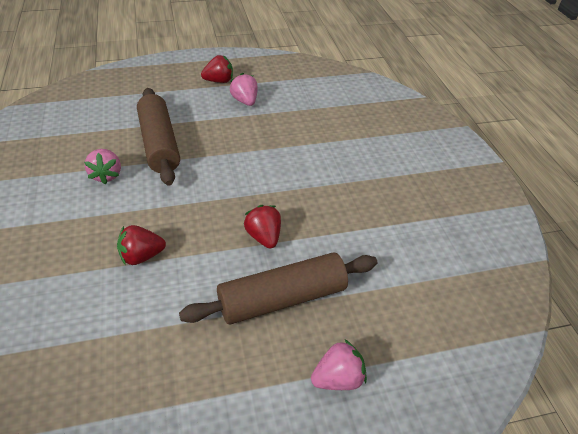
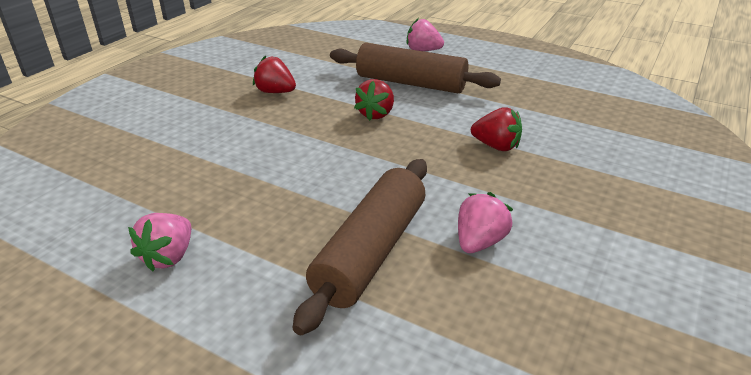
camera: 135 degrees left, 10 degrees down
(219, 81) = (132, 328): red strawberry -> red strawberry (275, 92)

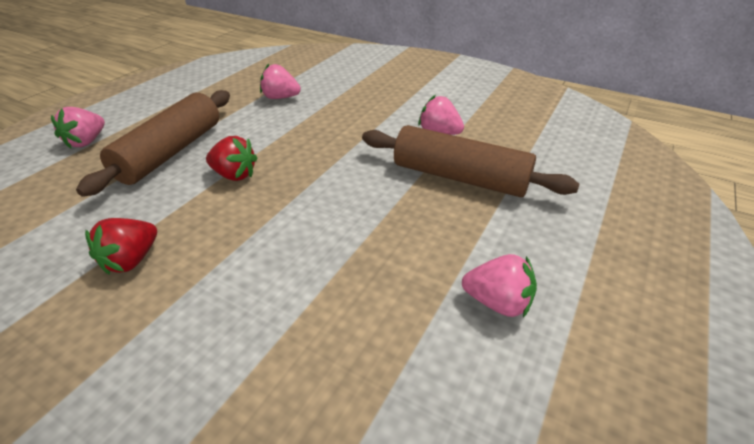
camera: 90 degrees left, 5 degrees up
(496, 146) = (314, 117): red strawberry -> none
(536, 122) = (280, 98): none -> pink strawberry

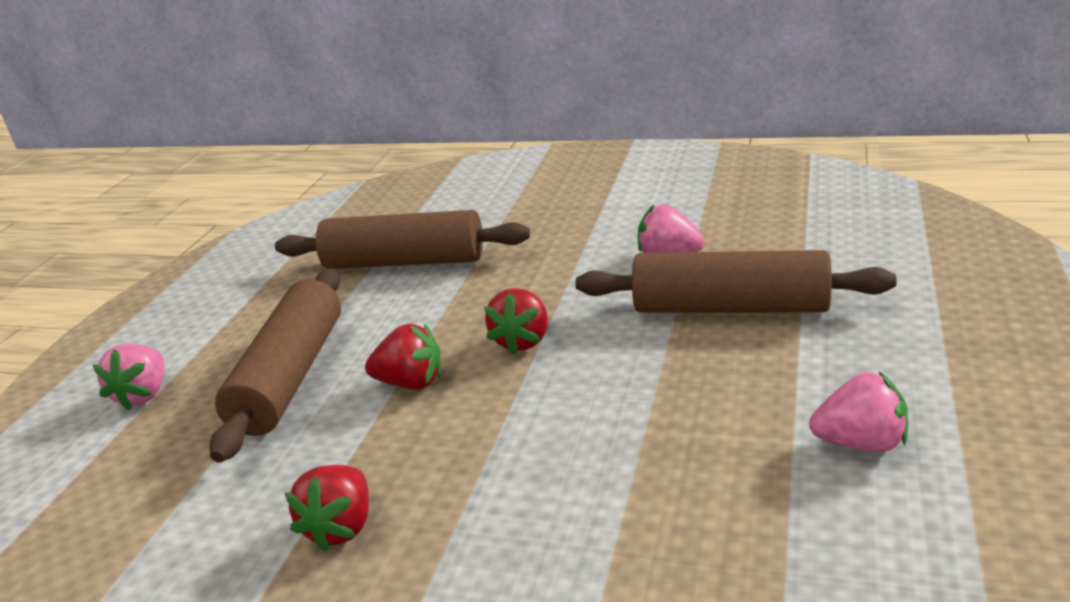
camera: 10 degrees left, 10 degrees down
(280, 98) = (405, 261): pink strawberry -> brown rolling pin
(317, 165) = (522, 341): none -> red strawberry

